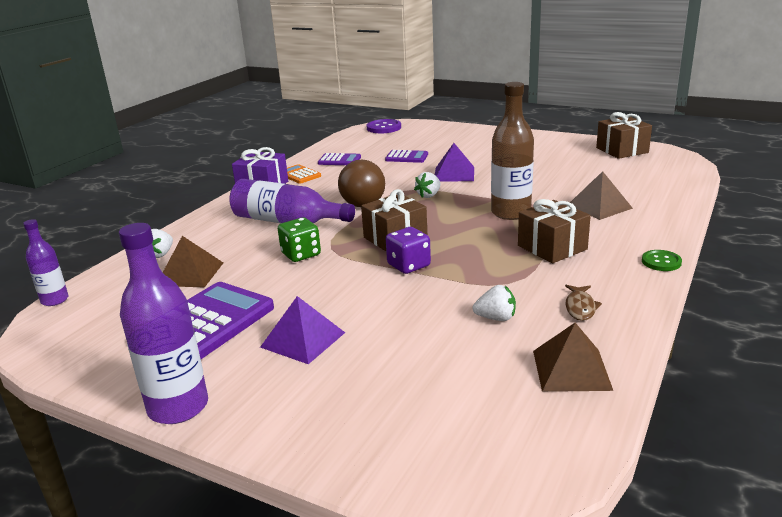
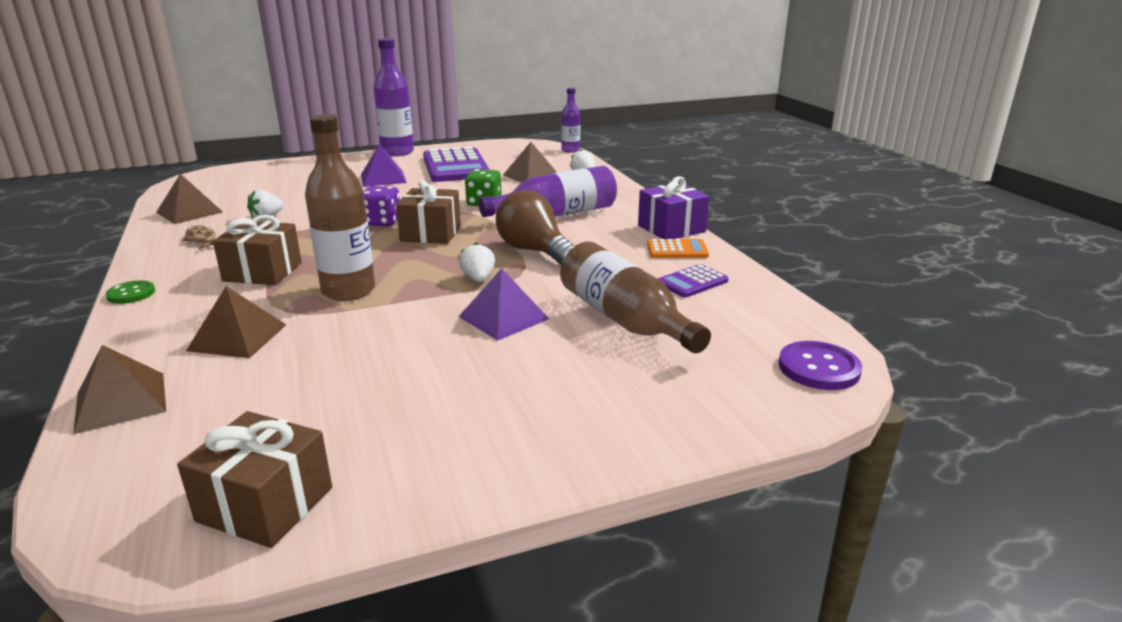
camera: 130 degrees right, 0 degrees up
(406, 157) = (625, 320): purple calculator -> brown bottle
(673, 194) = (121, 402): none -> brown pyramid

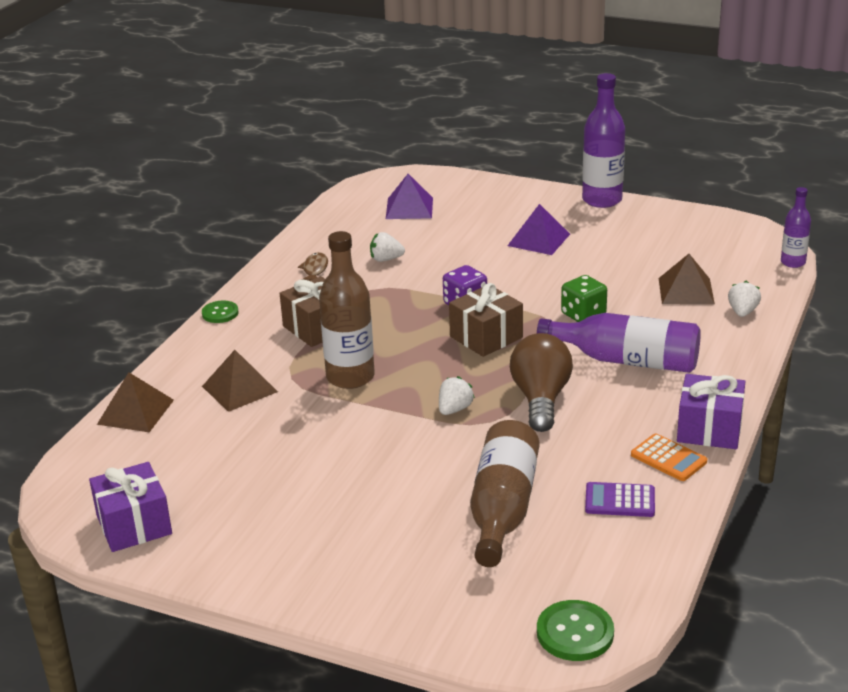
camera: 45 degrees right, 5 degrees up
(189, 212) = (339, 228): brown pyramid -> none
(265, 504) = (134, 525): brown gift -> purple gift
(455, 167) = (628, 247): purple calculator -> none
(503, 317) = (420, 459): purple pyramid -> purple pyramid (409, 208)
(818, 368) = (575, 633): purple button -> green button

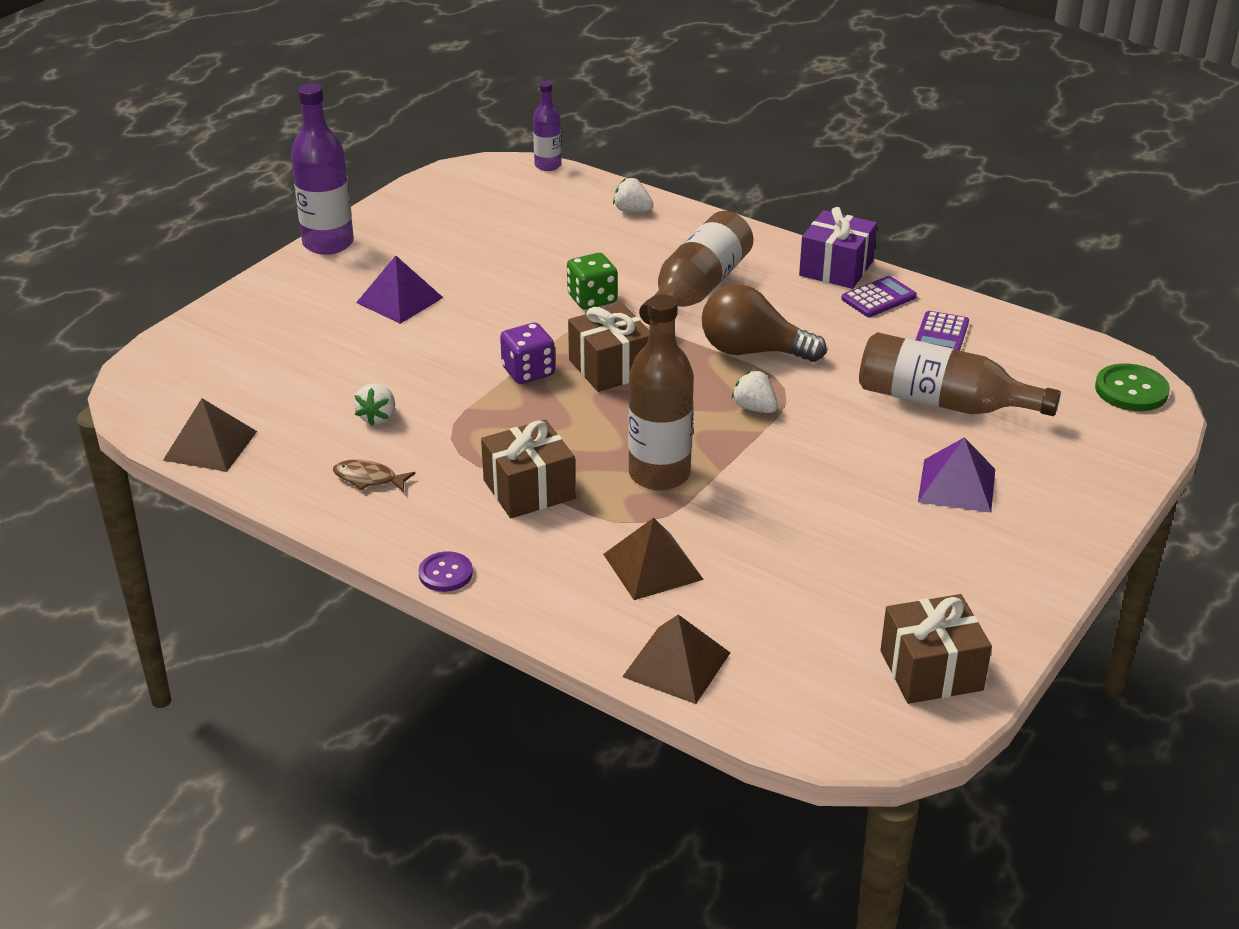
camera: 80 degrees left, 5 degrees up
(134, 525) = (931, 670): purple gift -> brown gift
(220, 313) = (445, 573): green button -> purple button
(409, 208) = (242, 382): purple pyramid -> purple pyramid (957, 485)
(627, 360) = (697, 289): purple bottle -> brown bottle
(668, 458) = (878, 298): orange calculator -> purple calculator
(686, 291) = (573, 232): brown pyramid -> brown pyramid (210, 445)

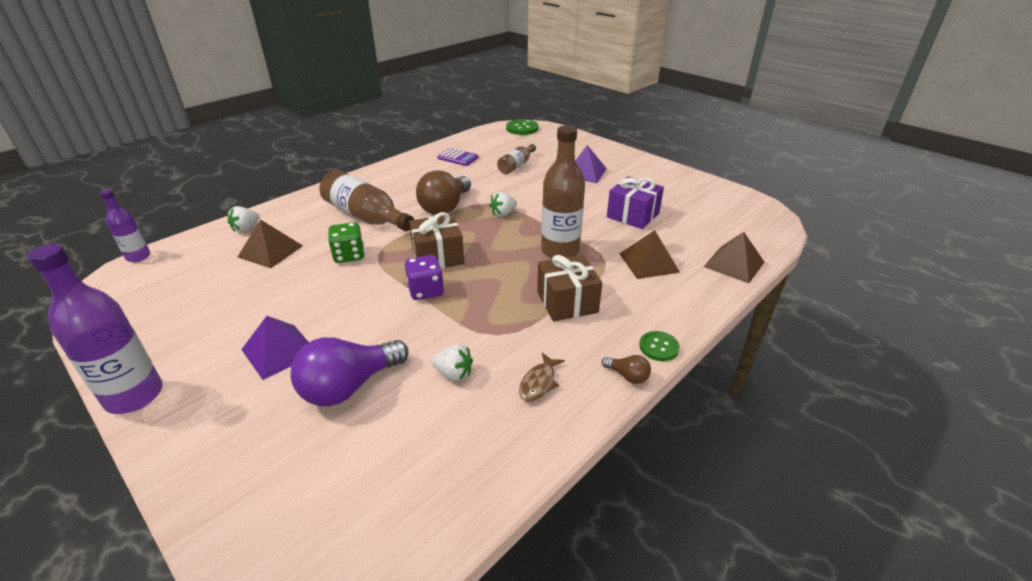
camera: 80 degrees left, 0 degrees up
(210, 445) = (458, 501): brown pyramid -> brown pyramid (270, 251)
(351, 354) = (349, 386): none -> purple light bulb
(387, 546) = (627, 376): none -> brown light bulb
(445, 573) = (659, 347): purple button -> green button
(836, 268) = (375, 173): purple gift -> purple gift (633, 215)
(878, 298) = (413, 167): purple calculator -> none
(931, 670) = (722, 198): brown gift -> none
(943, 402) = (516, 166): brown bottle -> brown bottle, size x0.57

